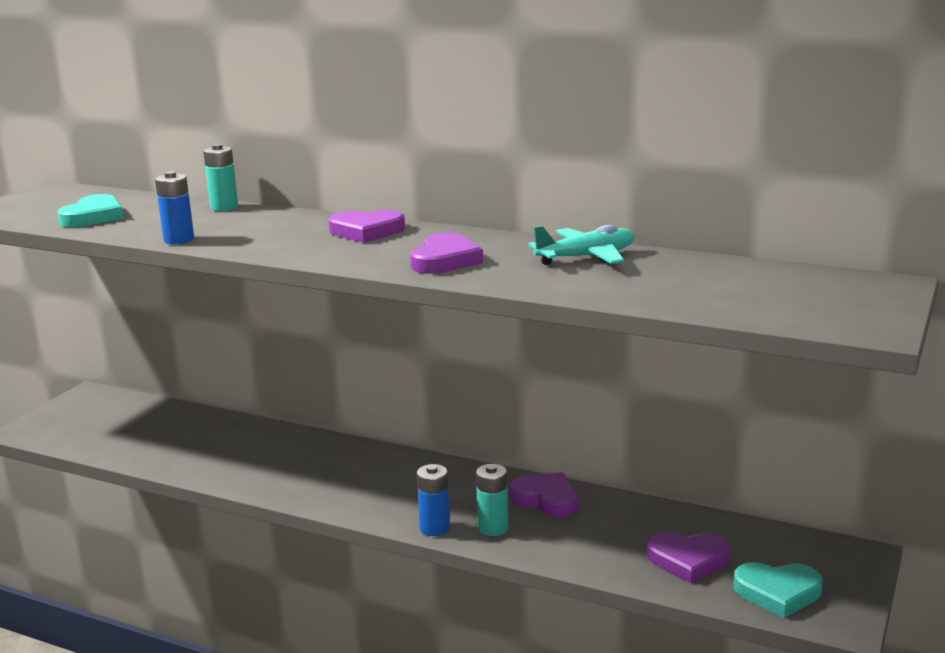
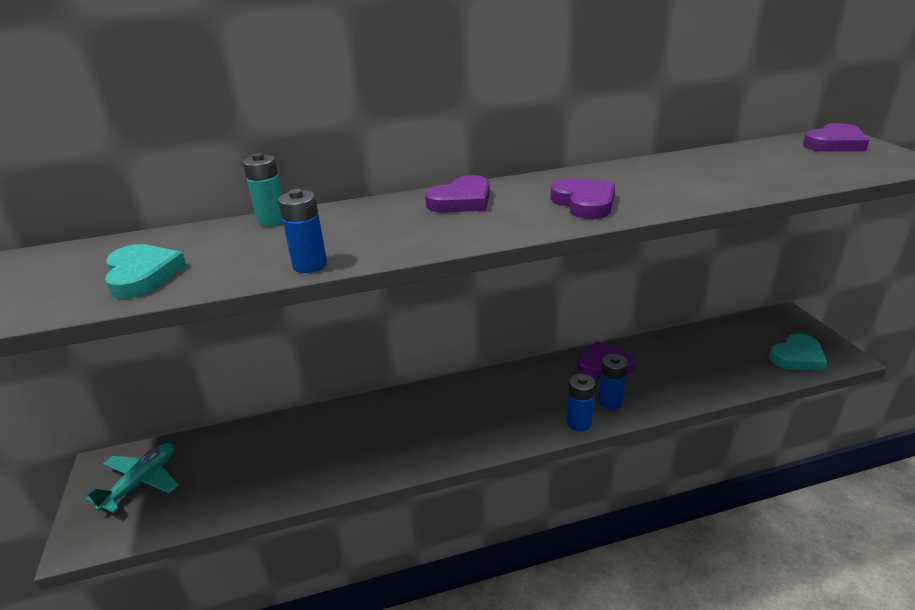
camera: 40 degrees left, 10 degrees up
(493, 528) = (610, 402): turquoise battery -> blue battery
(586, 257) = (660, 170): turquoise plane -> turquoise plane (141, 482)
(688, 560) = (733, 362): purple heart -> purple heart (834, 144)

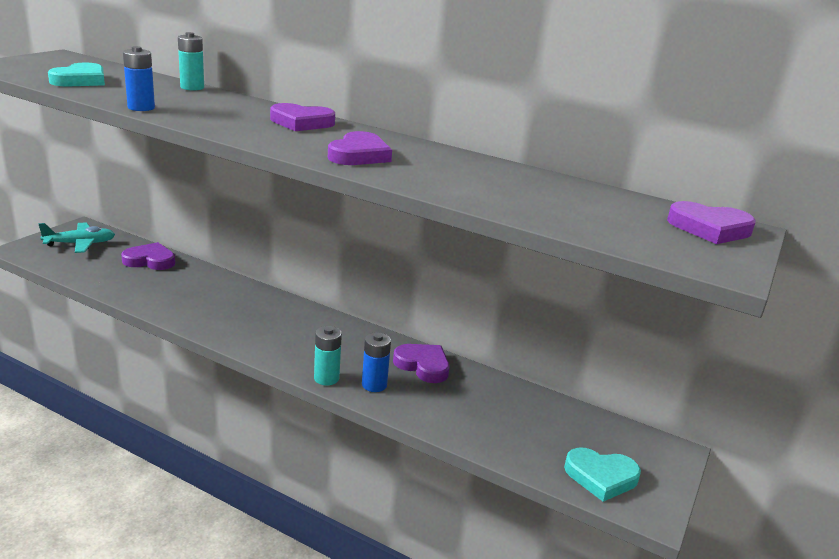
camera: 40 degrees right, 5 degrees down
(251, 443) = (150, 260): none -> purple heart
(579, 423) = (326, 378): blue battery -> turquoise battery

